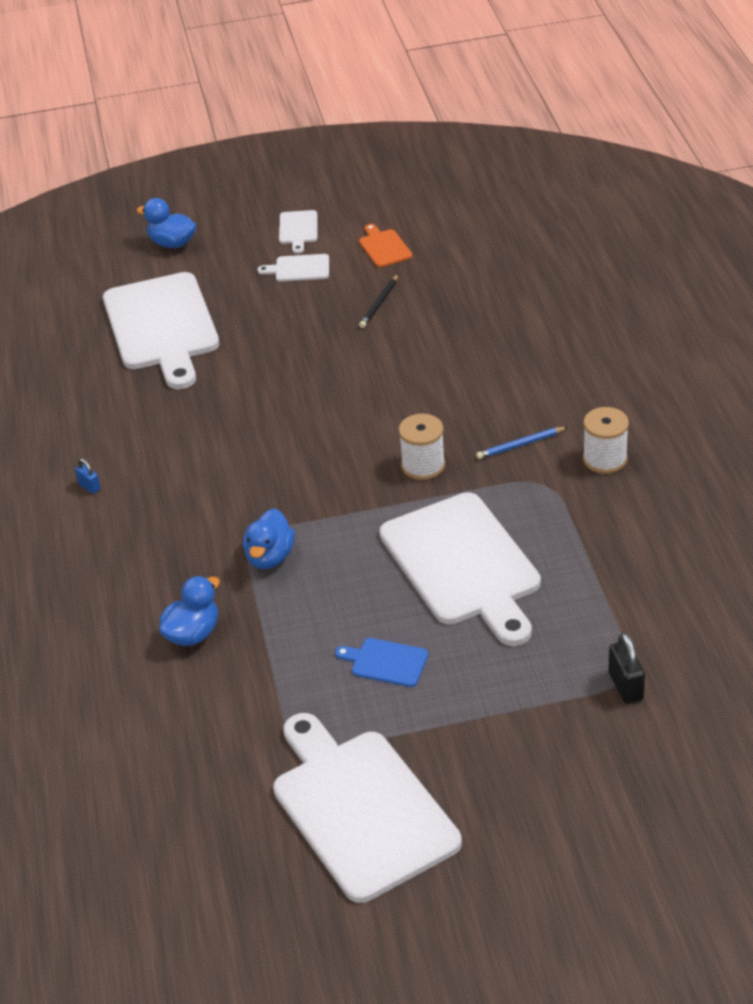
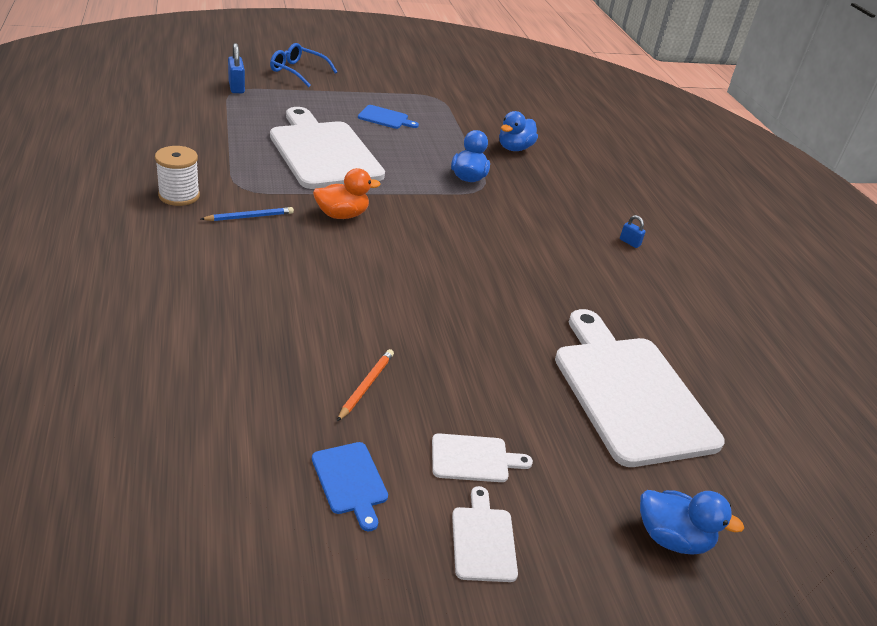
camera: 170 degrees right, 5 degrees down
(360, 809) = (404, 74): white cutting board -> none
(379, 303) = (366, 386): black pencil -> orange pencil
(384, 247) = (350, 481): orange cutting board -> blue cutting board
(423, 465) = (342, 215): white spool -> orange duck
(546, 763) = (298, 71): none -> blue glasses
(625, 686) = (236, 87): black padlock -> blue padlock

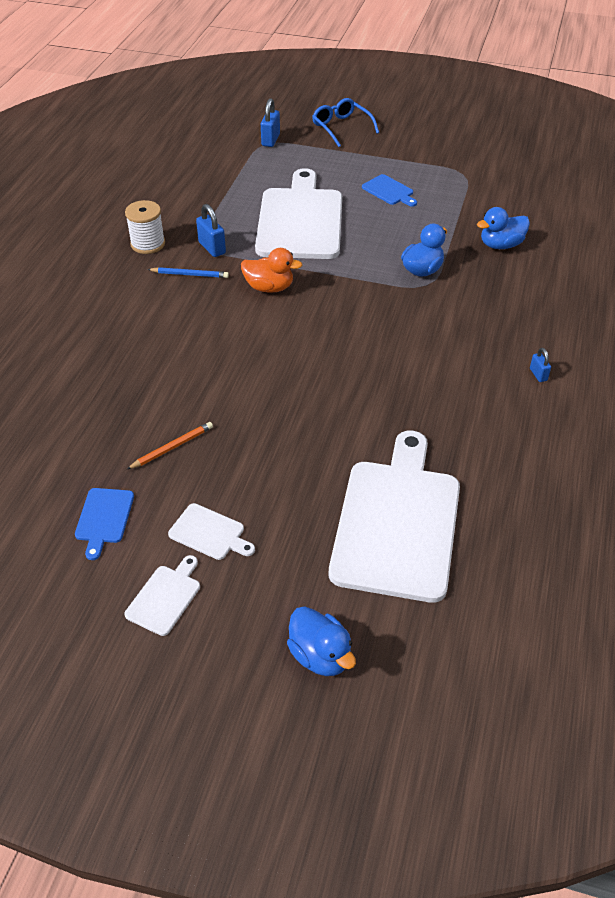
camera: 35 degrees right, 10 degrees up
(253, 189) = (212, 248): none -> blue padlock

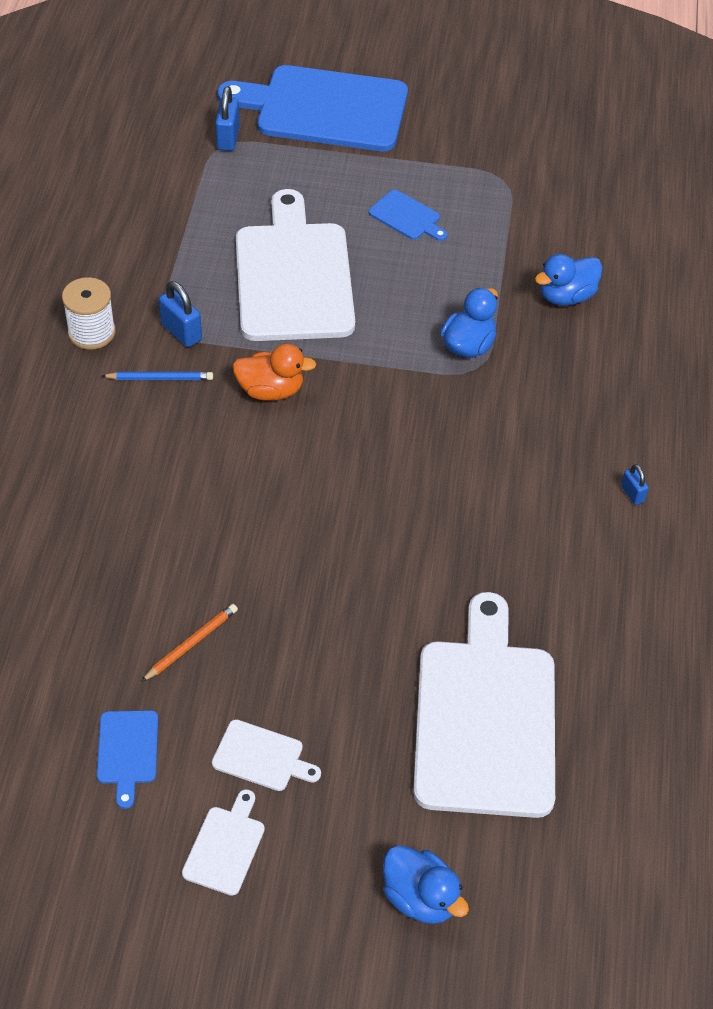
camera: 10 degrees left, 5 degrees up
(341, 127) = (324, 109): blue glasses -> blue cutting board

